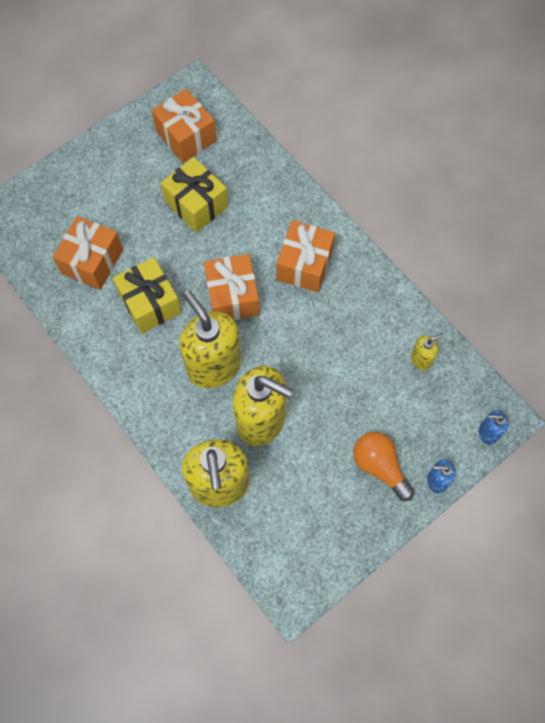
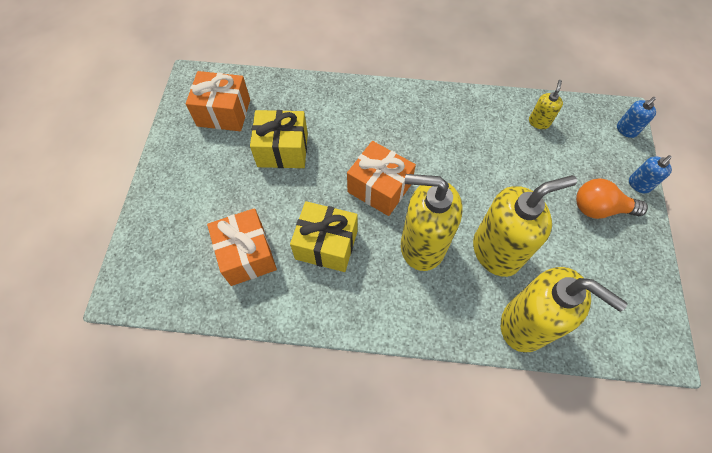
camera: 45 degrees left, 5 degrees down
(304, 265) = (402, 127): orange gift -> none

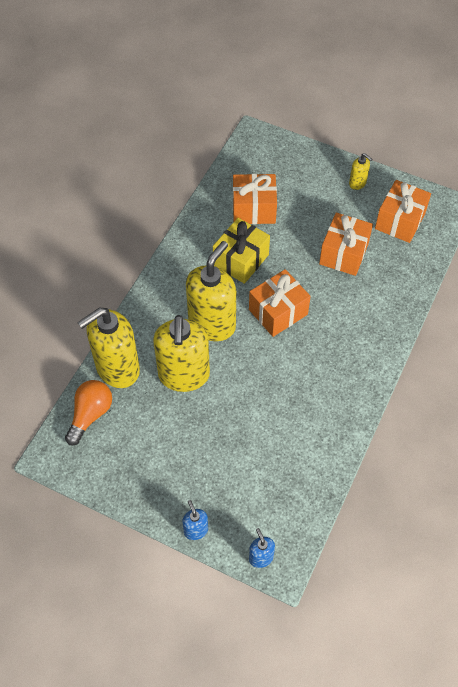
camera: 110 degrees right, 5 degrees down
(282, 150) = (343, 253): yellow gift -> orange gift
(539, 122) = (301, 475): yellow soap dispenser -> yellow soap dispenser (357, 183)
(600, 208) = (187, 479): orange light bulb -> orange light bulb (90, 415)

